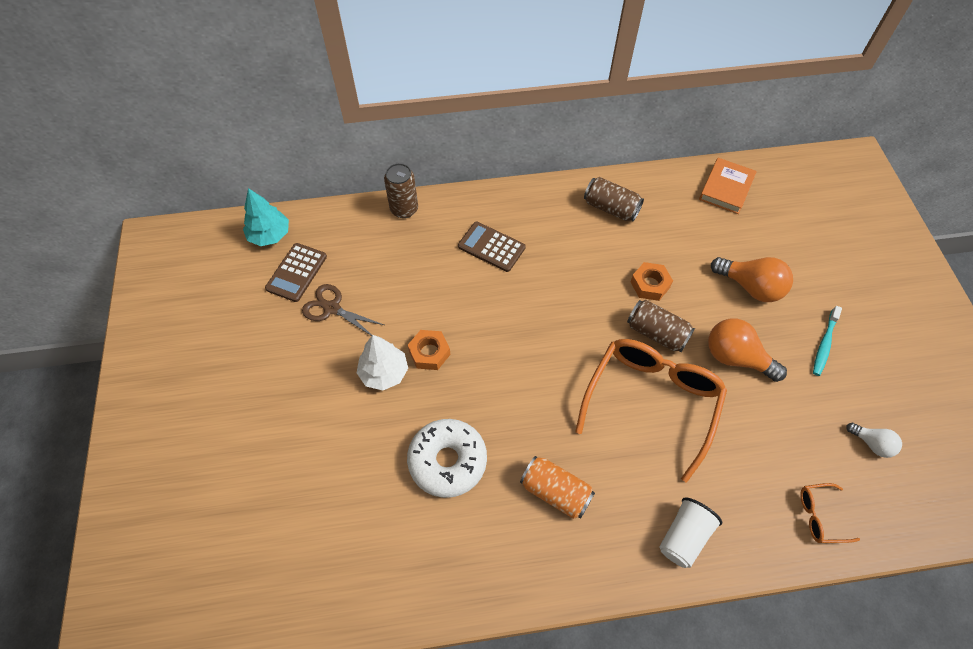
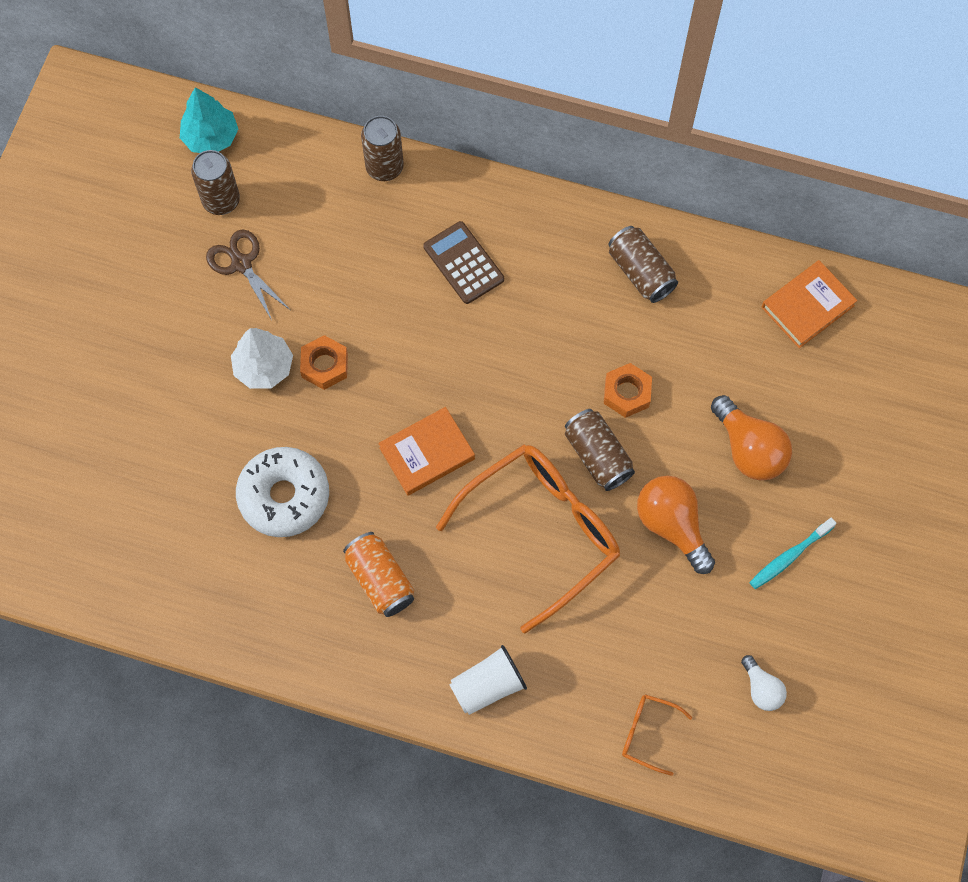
camera: 25 degrees right, 10 degrees up
(296, 272) = (221, 201): brown calculator -> brown can
(537, 382) = (427, 453): none -> orange book

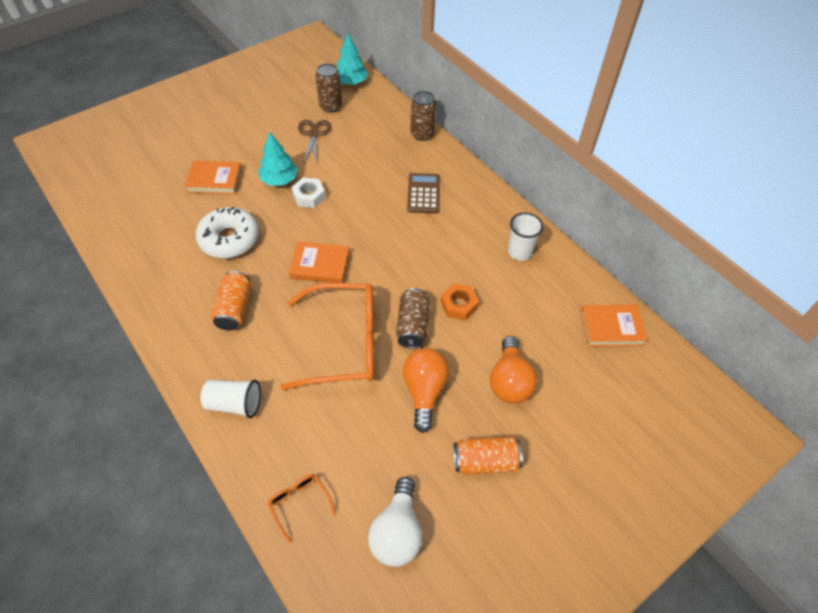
camera: 35 degrees right, 15 degrees down
(179, 426) = (214, 180): none -> orange book
(264, 367) = (279, 180): white tree -> turquoise tree
(325, 365) = (309, 196): orange nut -> white nut
(640, 272) = (519, 252): brown can -> white cup
(761, 689) = (397, 532): white light bulb -> white light bulb, size x1.77
(789, 556) = (485, 461): turquoise toothbrush -> orange can

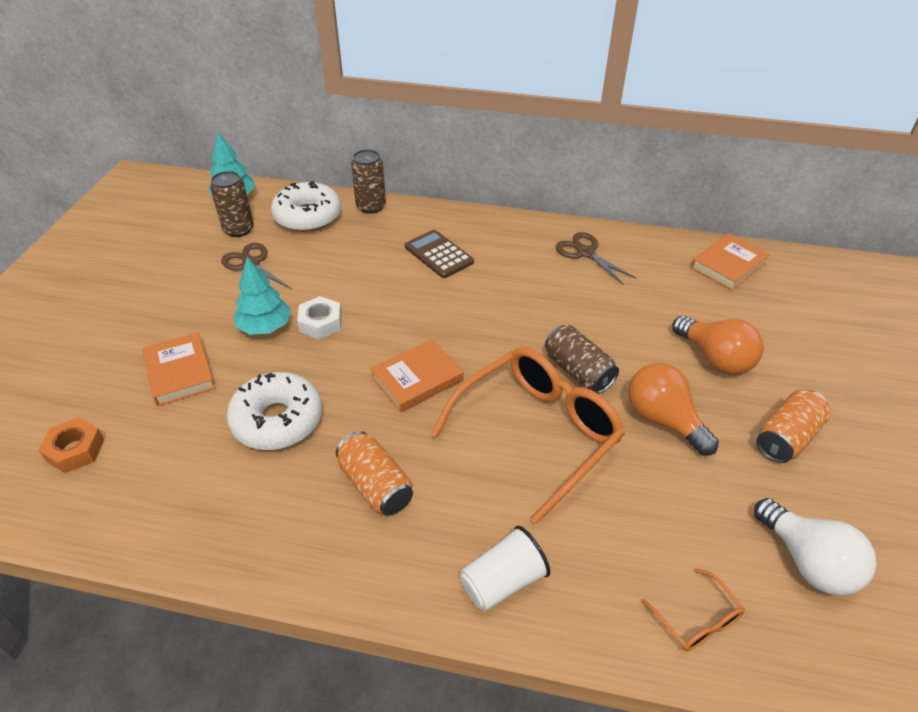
camera: 40 degrees left, 10 degrees down
(214, 180) = (180, 372): orange book -> orange book turned 75 degrees counterclockwise
(299, 503) = (697, 620): orange glasses -> orange glasses turned 135 degrees counterclockwise
(377, 120) = (308, 216): none -> white donut
(459, 305) = (594, 327): orange nut -> orange nut (75, 450)
(519, 252) = (585, 252): white cup -> brown scissors

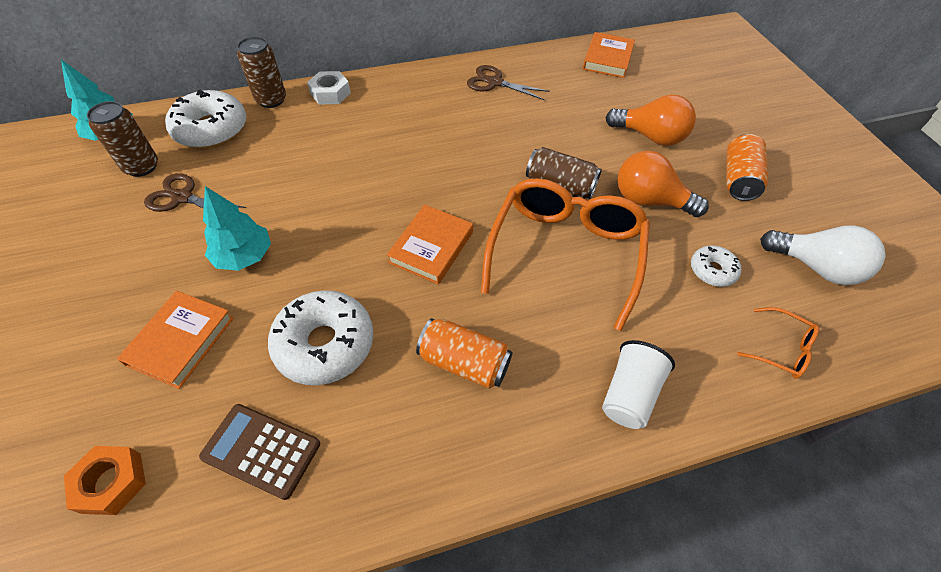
camera: 30 degrees left, 10 degrees up
(180, 372) = (181, 341): orange book -> orange book turned 75 degrees clockwise
(320, 323) = (300, 230): white nut -> white nut (330, 93)
(438, 254) = (369, 125): brown calculator -> brown calculator (261, 450)
(679, 513) = (712, 270): none -> white donut

